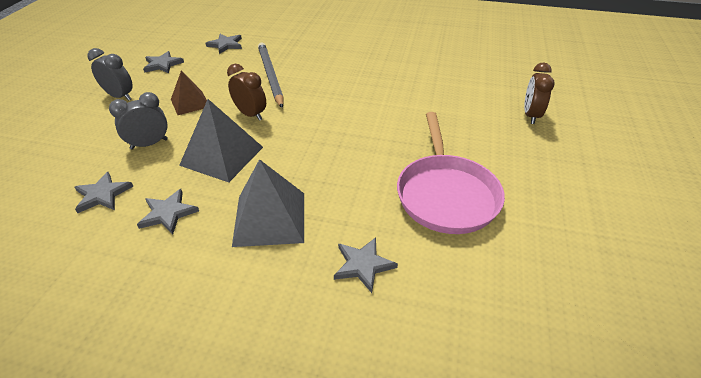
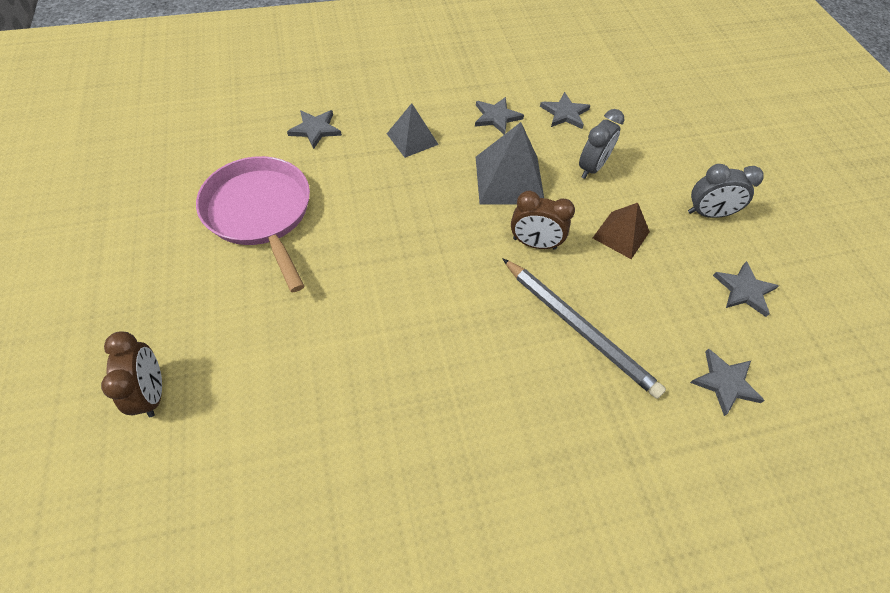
camera: 150 degrees right, 15 degrees up
(269, 218) = (412, 139): grey pyramid -> grey pyramid, size x0.63

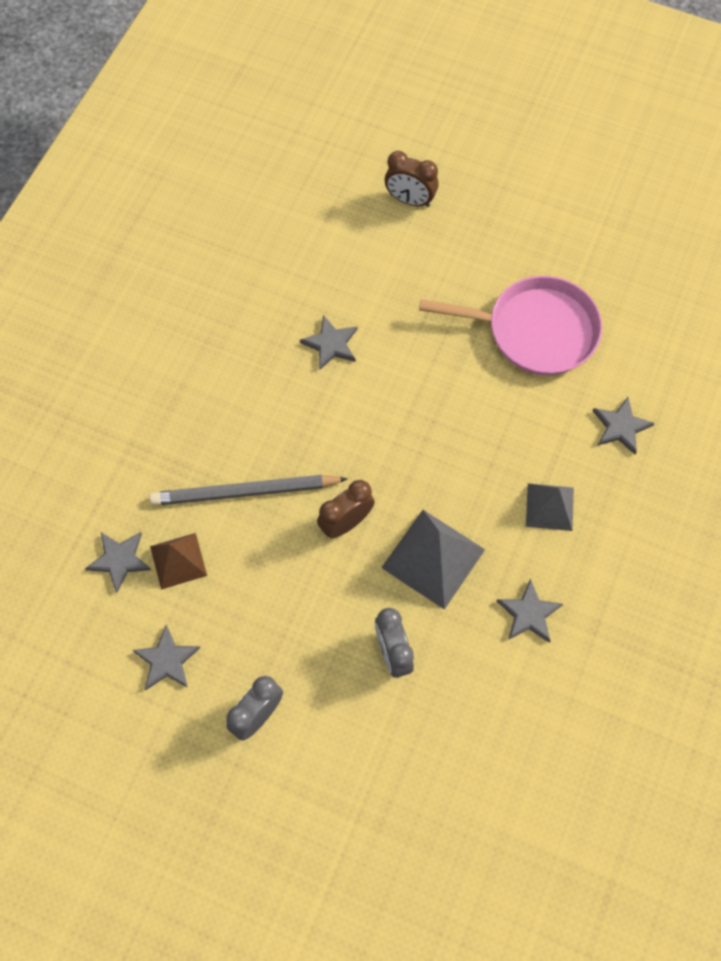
camera: 130 degrees right, 10 degrees up
(565, 113) = (487, 694): grey star -> grey star (331, 344)
(621, 234) = (299, 606): brown pyramid -> brown pyramid (178, 560)

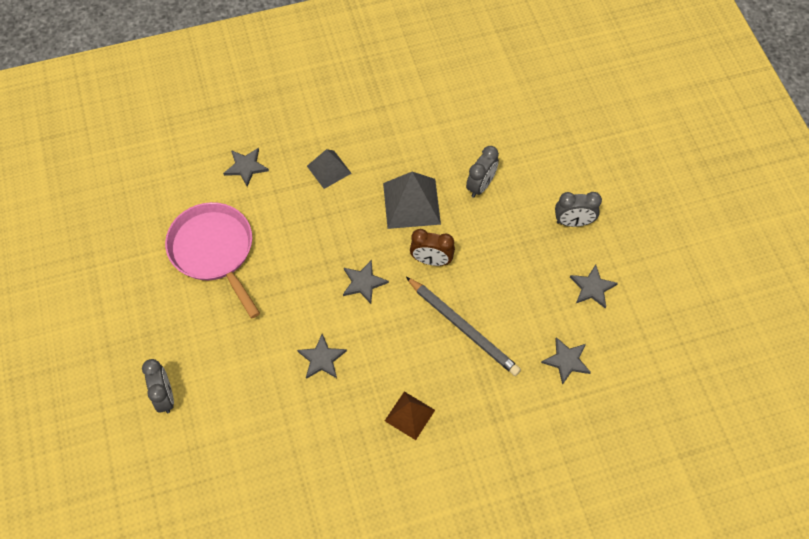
camera: 130 degrees left, 5 degrees down
(178, 560) = (536, 329): brown pyramid -> brown pyramid (409, 415)
(410, 200) = (165, 396): brown clock -> grey clock
(529, 613) = (400, 140): grey star -> grey star (363, 282)

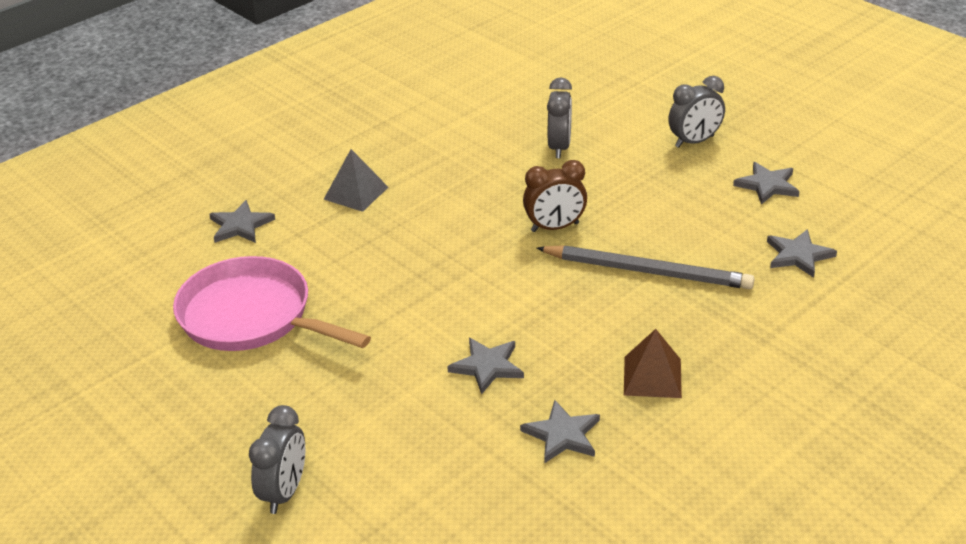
camera: 25 degrees left, 25 degrees down
(165, 396) = (284, 492): grey clock -> grey clock turned 60 degrees clockwise
(363, 282) = (484, 276): grey star -> grey star (562, 435)
(411, 203) = (487, 188): grey pyramid -> none

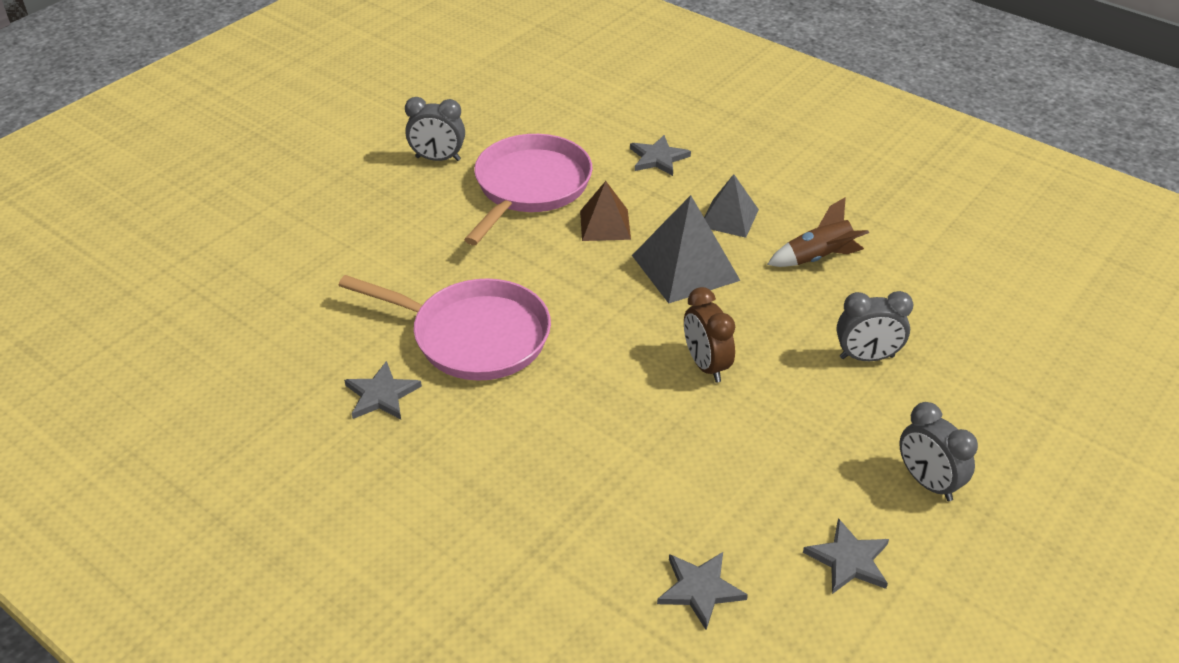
camera: 80 degrees right, 5 degrees up
(284, 492) = (320, 240): grey clock -> grey clock (438, 159)
(421, 225) = (685, 267): none -> grey pyramid
(430, 153) = (818, 258): none -> brown rocket
(487, 366) = (473, 336): grey star -> pink pan
(647, 271) = (641, 446): grey pencil -> none
(652, 377) = (465, 456): brown pyramid -> brown pyramid (605, 225)

